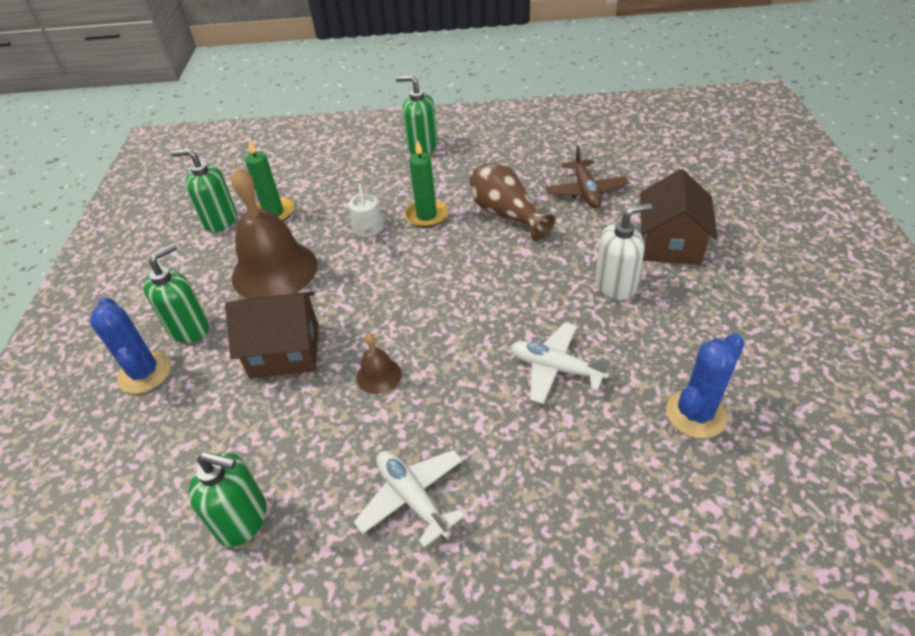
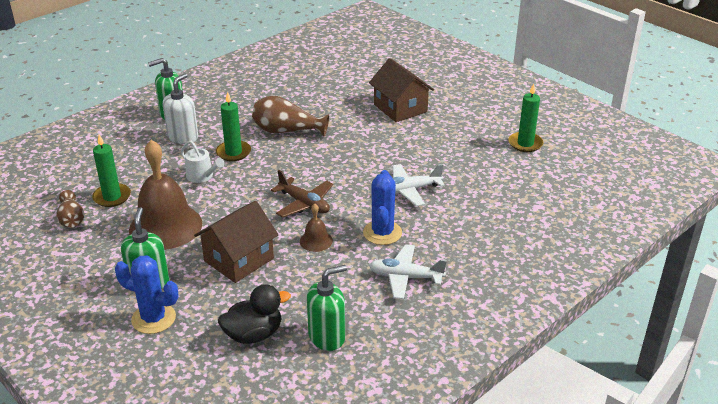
camera: 45 degrees left, 10 degrees down
(189, 458) = (254, 334): none -> black duck
(220, 220) = (71, 219): green soap dispenser -> brown vase
(585, 191) = (320, 100): brown plane -> brown plane (304, 204)
(615, 285) = (394, 140): white soap dispenser -> white soap dispenser (183, 137)
(696, 414) = (495, 176): blue cactus -> blue cactus (382, 233)
(799, 385) = (525, 144): none -> green candle

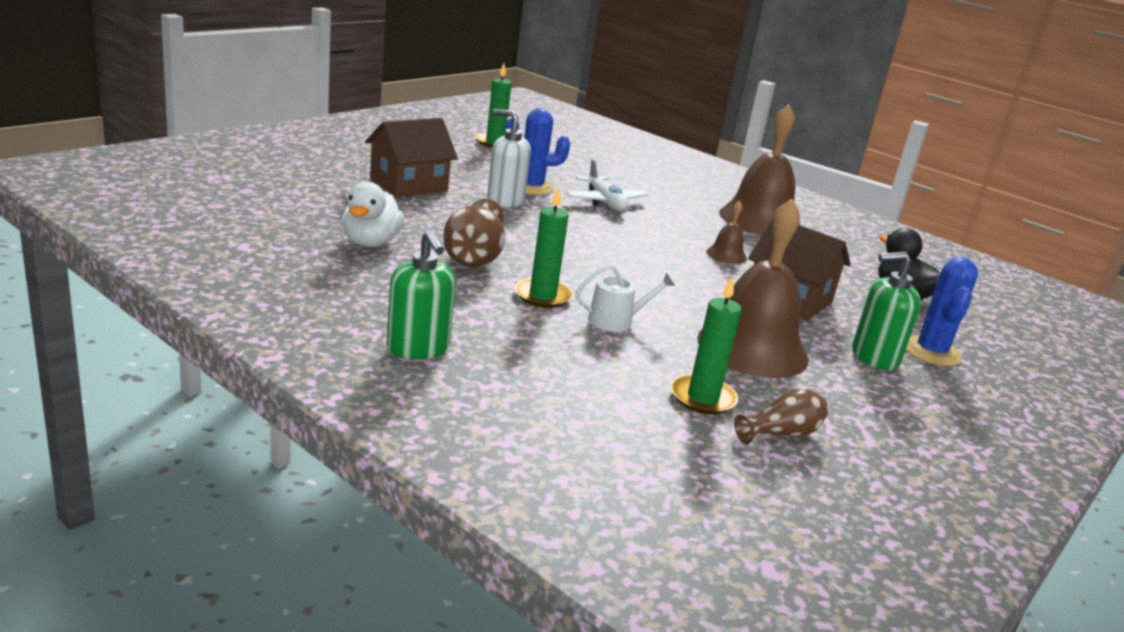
camera: 100 degrees left, 10 degrees down
(183, 137) = (500, 337): white soap dispenser -> white soap dispenser (505, 200)
(202, 176) = (616, 321): white watering can -> white watering can turned 45 degrees clockwise
(297, 99) = (370, 242): none -> white duck
(304, 204) = (656, 256): brown plane -> none
(327, 337) = (873, 260): green soap dispenser -> none
(382, 233) = (693, 222): blue cactus -> blue cactus (531, 187)
(405, 277) = (760, 220): white plane -> brown bell

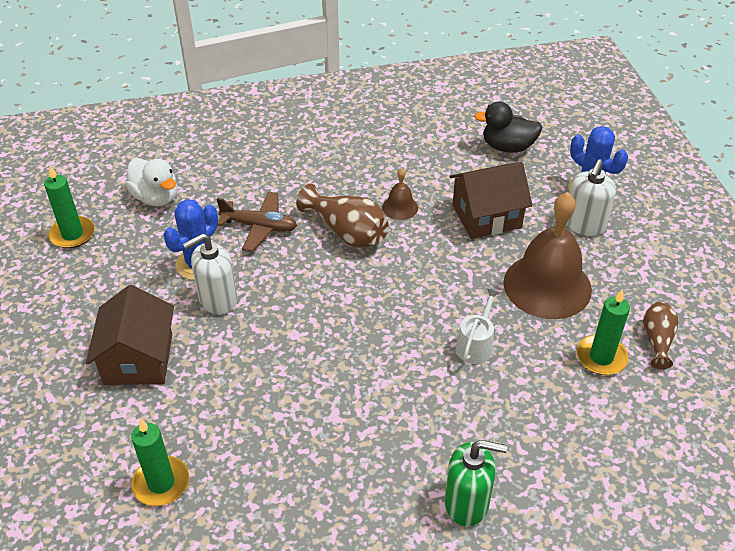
camera: 50 degrees left, 20 degrees up
(370, 242) = (255, 451): white duck -> white duck (156, 197)
(474, 256) = (321, 382): brown vase -> brown vase (347, 232)
(542, 296) = (415, 371): green candle -> green candle (161, 483)
(605, 202) = (259, 227): white plane -> brown plane
(760, 220) = (348, 145): brown bell -> none
(874, 357) = (584, 225): green soap dispenser -> white soap dispenser

